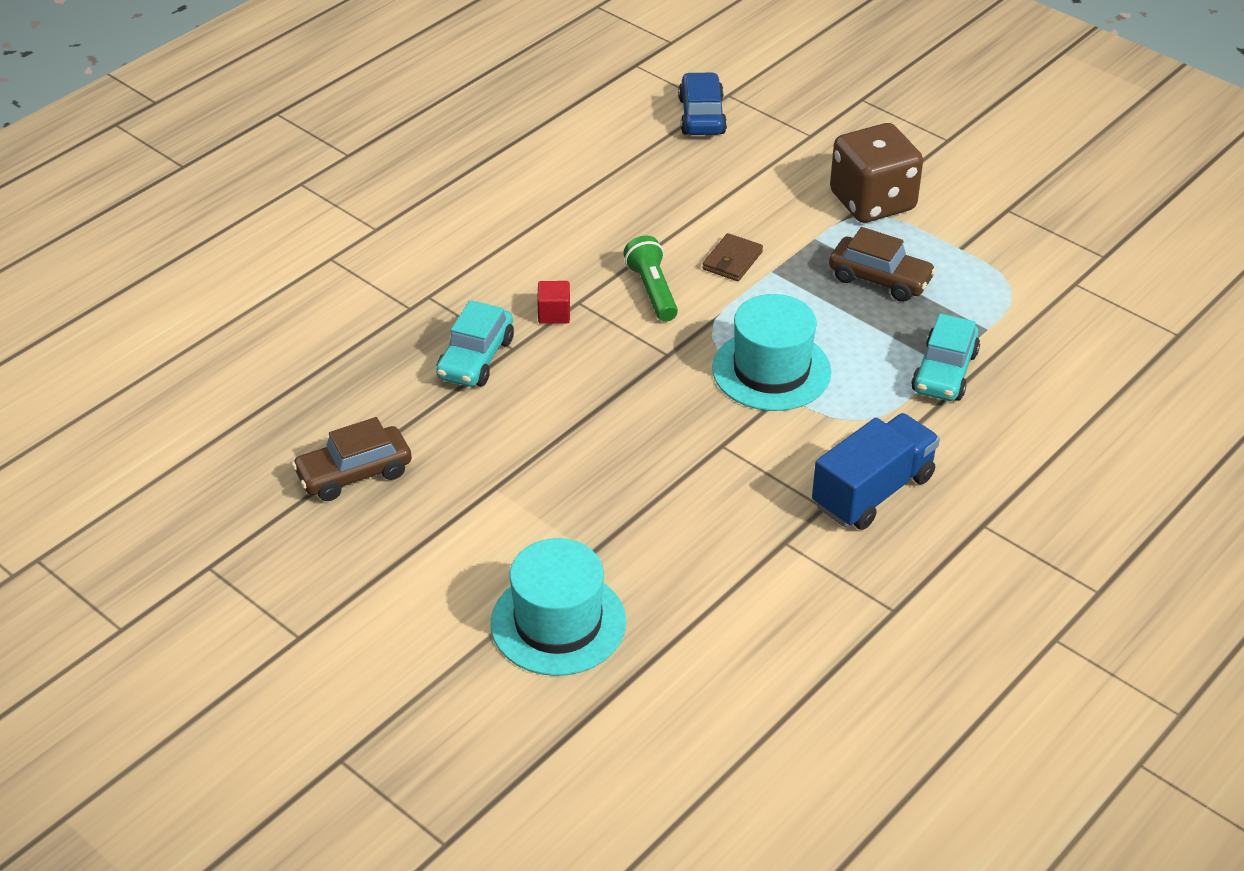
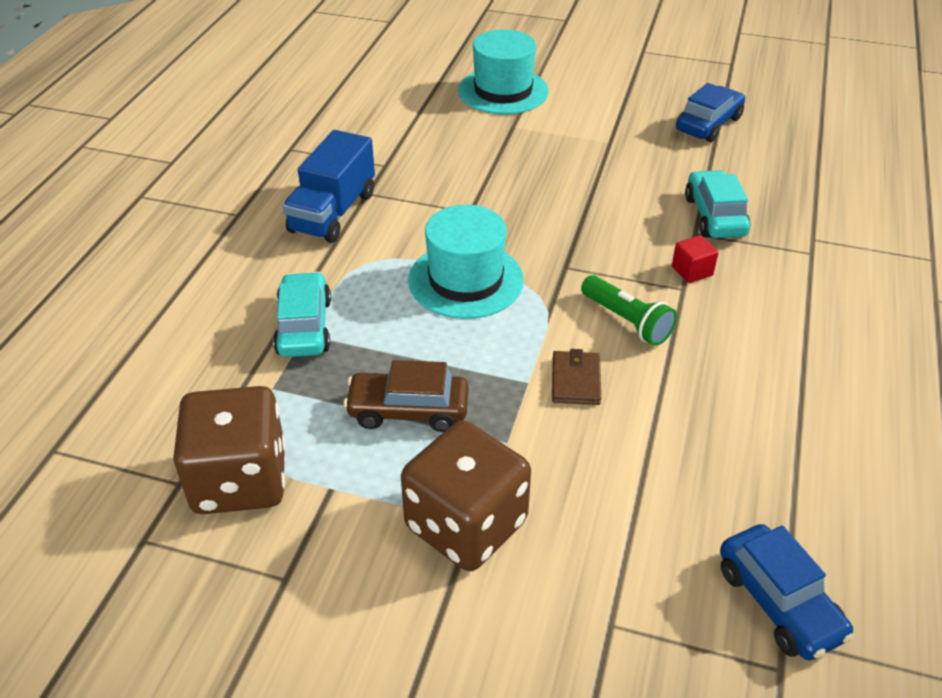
camera: 155 degrees right, 0 degrees up
(354, 474) = (708, 124): brown car -> blue car
(1027, 271) = (240, 480): none -> brown dice

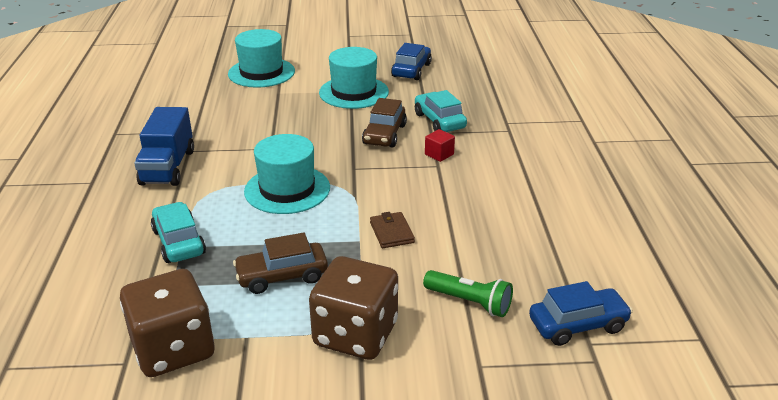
camera: 20 degrees left, 10 degrees down
(613, 145) = (353, 92): none -> turquoise hat
(627, 321) = (410, 191): green flashlight -> green flashlight (470, 302)
(628, 222) = (384, 134): none -> brown car
(778, 602) = (577, 325): blue car -> blue car turned 60 degrees counterclockwise

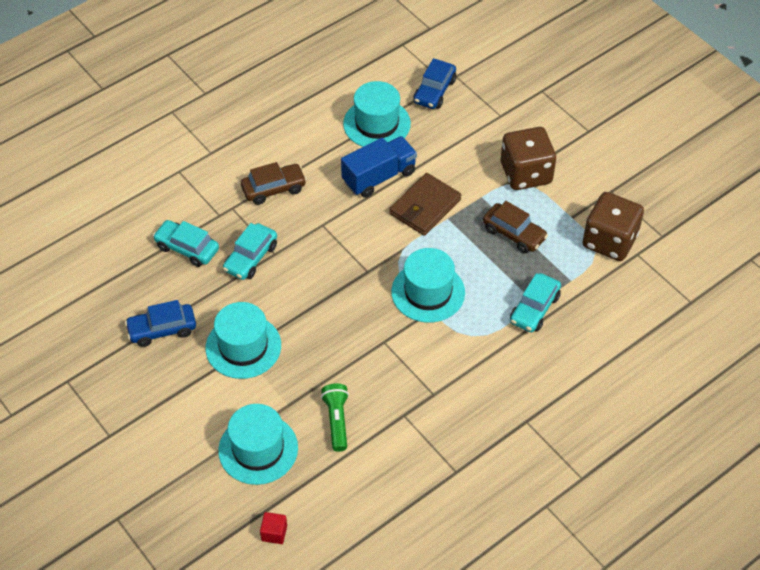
camera: 125 degrees left, 20 degrees up
(168, 167) = (466, 388): blue truck -> blue truck (379, 177)
(384, 134) = (302, 281): brown car -> brown car (274, 189)
(391, 232) = (425, 207): brown wallet -> brown wallet, size x1.74
(439, 154) = (305, 232): red cube -> red cube (274, 533)
(470, 302) = (456, 140): green flashlight -> green flashlight (336, 421)
(482, 99) = (187, 248): none -> turquoise car
(553, 252) = (377, 124): none -> turquoise hat
(577, 325) = (434, 91): blue car -> blue car turned 105 degrees counterclockwise

